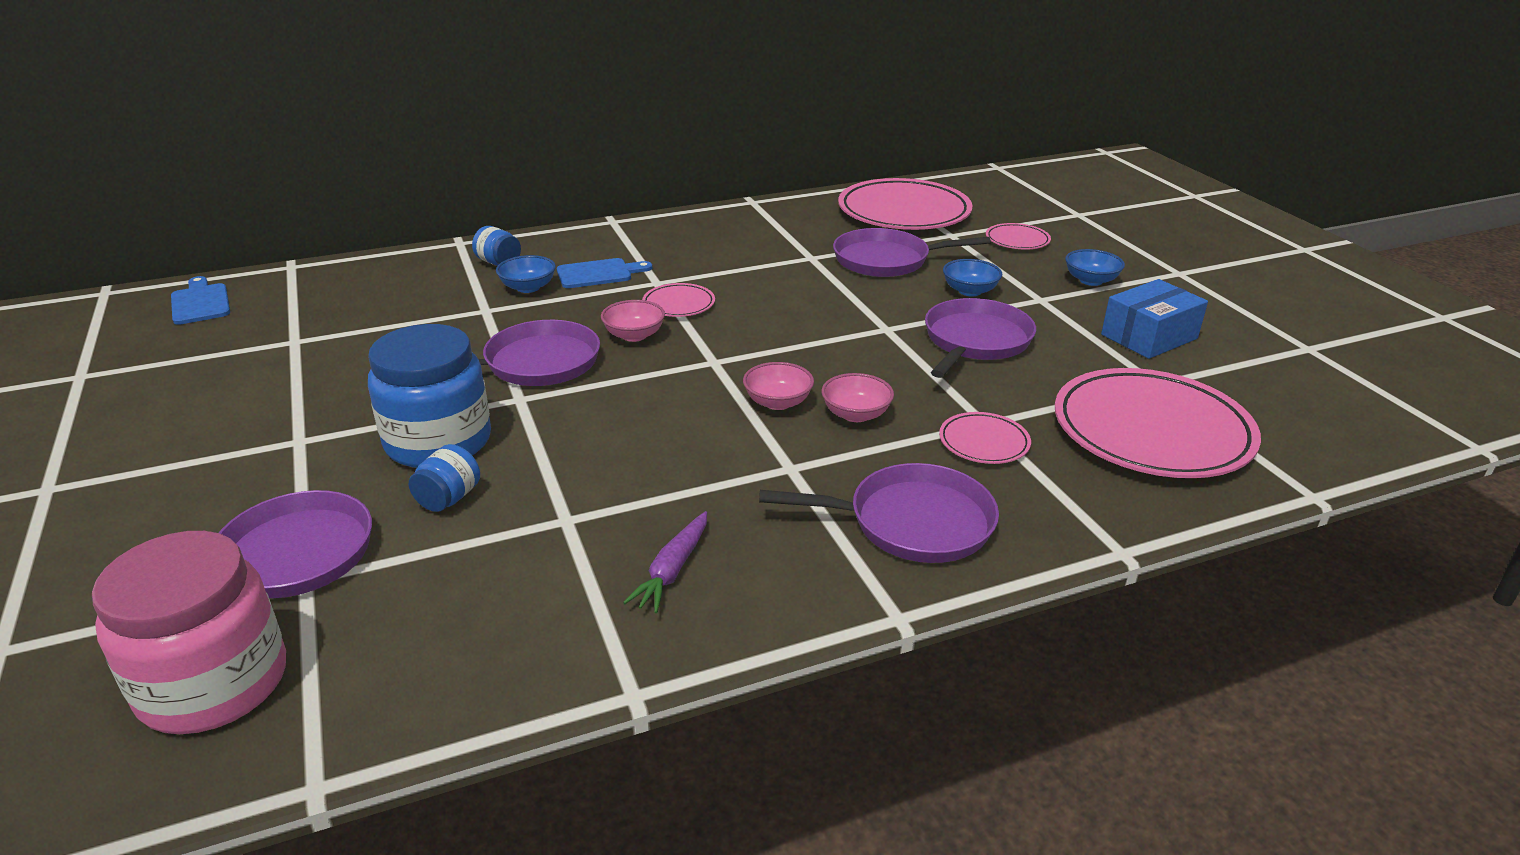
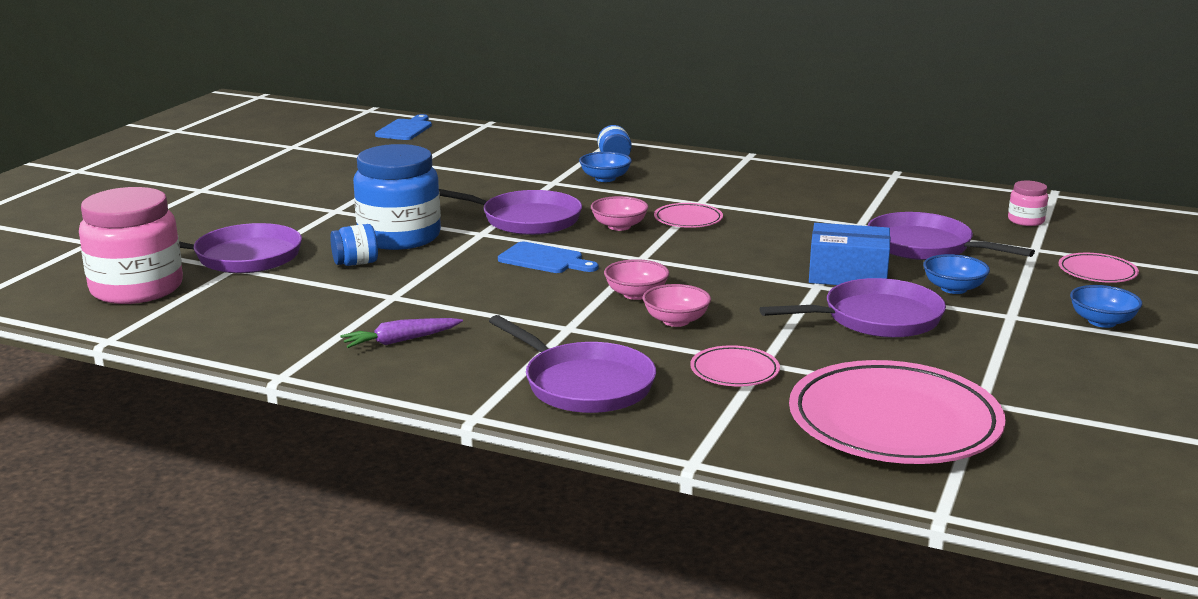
camera: 45 degrees right, 10 degrees down
(598, 274) = (669, 185): blue cutting board -> blue cutting board (544, 259)
(904, 212) = (1026, 220): pink plate -> pink jar
(1149, 336) = (1058, 374): blue box -> blue box (848, 274)

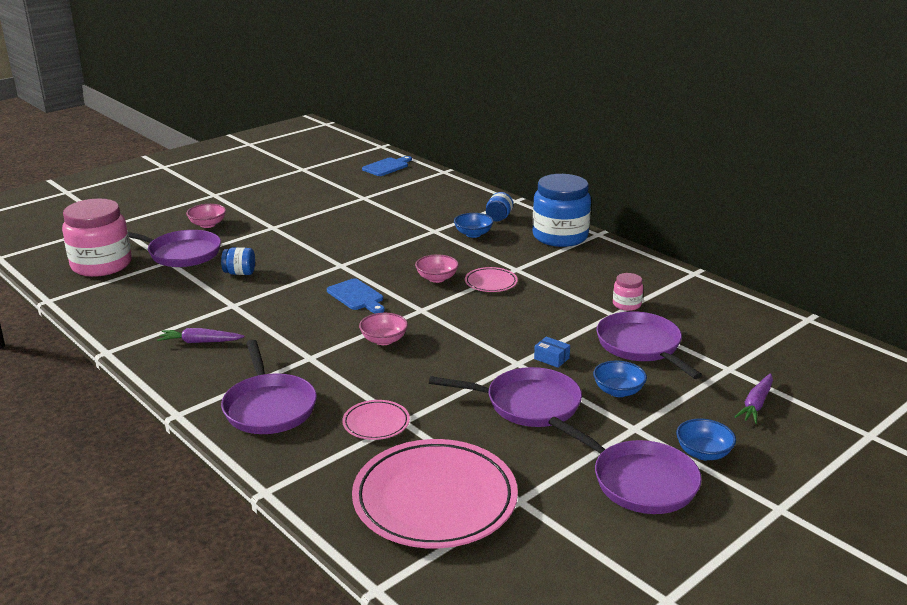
camera: 25 degrees right, 5 degrees up
(399, 237) = (288, 257): blue jar -> blue jar (560, 236)
(526, 220) = (381, 259): purple pan -> purple pan (639, 481)
(676, 321) = (385, 369): pink bowl -> pink bowl (208, 224)
(848, 274) = (551, 358): blue box -> blue box, size x0.47
(1026, 220) = (753, 339): pink jar -> pink jar (626, 304)
(1097, 272) = (756, 404): pink plate -> purple carrot

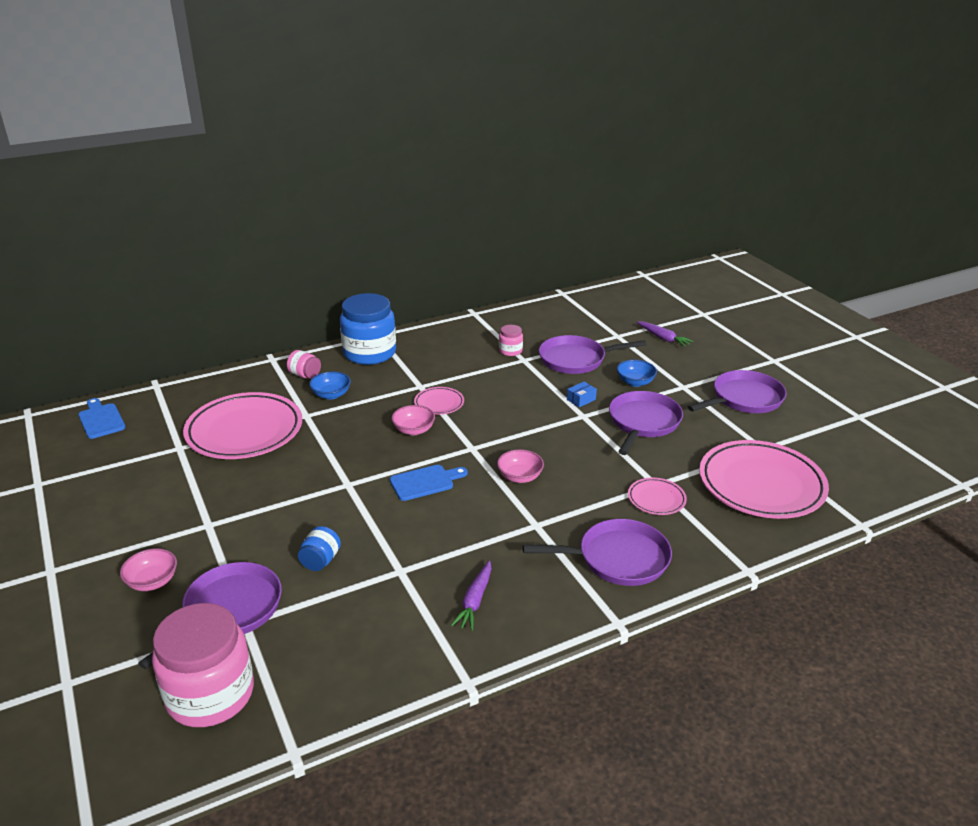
camera: 75 degrees left, 5 degrees up
(397, 213) = (244, 431): none -> pink plate
(498, 218) = (305, 375): blue jar -> pink jar
(703, 453) = (715, 369): blue bowl -> none

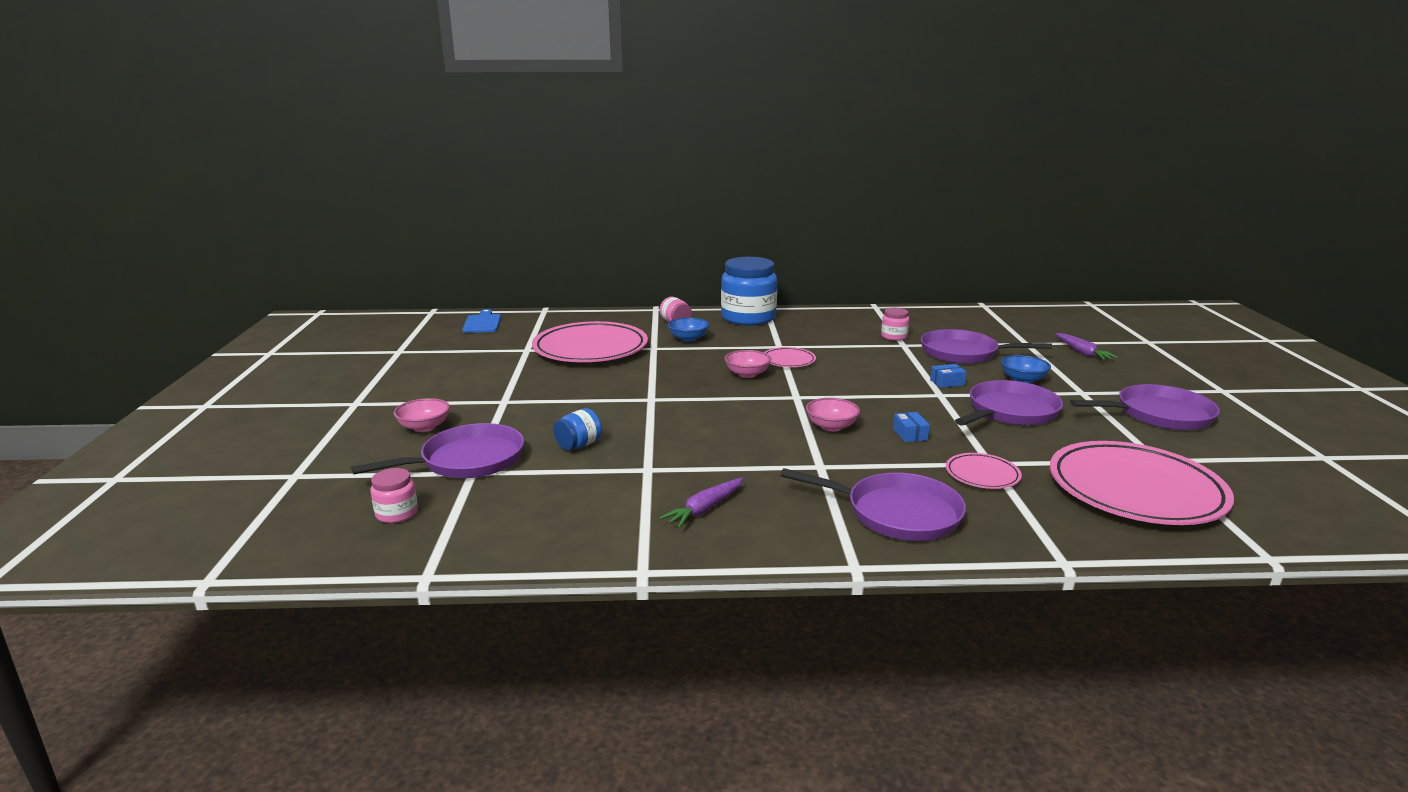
camera: 25 degrees right, 10 degrees down
(210, 694) = (397, 513): pink jar -> pink jar, size x0.45
(425, 482) = (727, 411): blue cutting board -> none
(584, 469) = (910, 434): none -> blue box

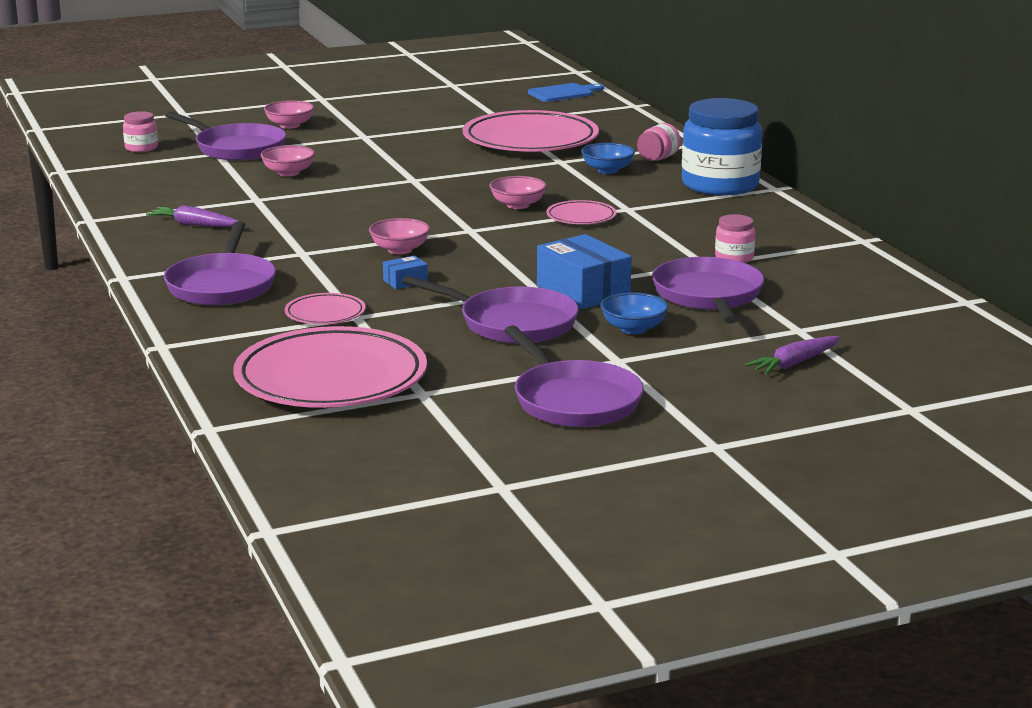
camera: 70 degrees right, 0 degrees up
(579, 445) = (288, 173): blue jar -> pink bowl
(947, 382) = (583, 291): blue box -> blue box, size x2.12

